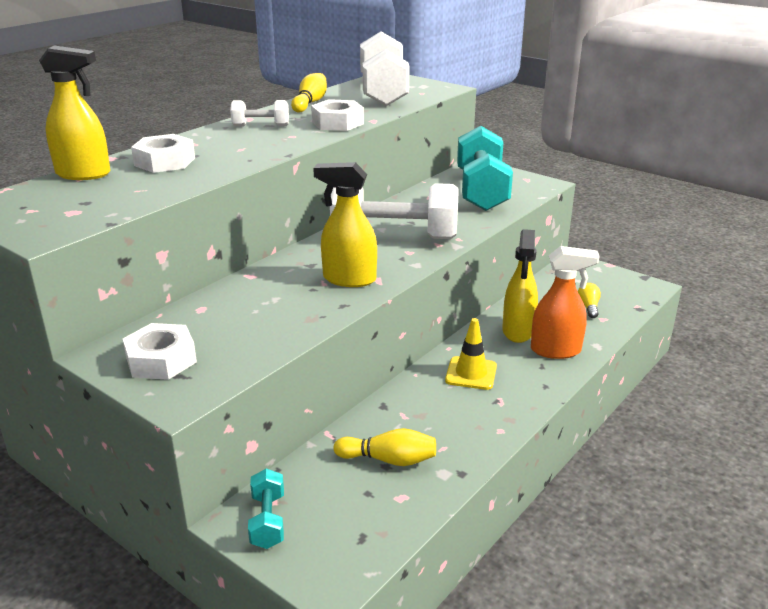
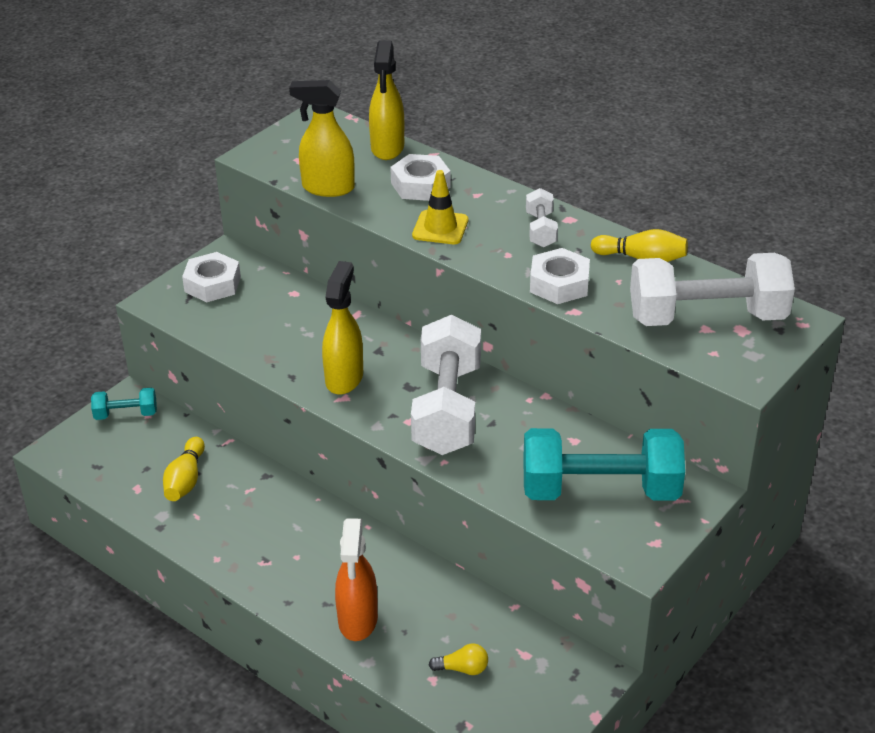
camera: 90 degrees right, 10 degrees up
(471, 373) = (315, 542): yellow traffic cone -> yellow traffic cone (440, 228)
(518, 331) = (401, 589): yellow spray bottle -> yellow spray bottle (327, 188)

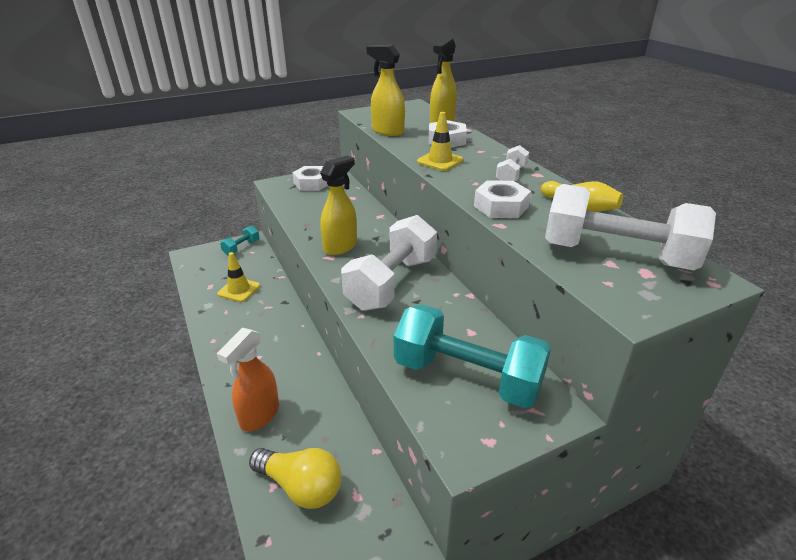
camera: 25 degrees right, 5 degrees down
(126, 414) = (241, 248): turquoise dumbbell -> turquoise dumbbell turned 75 degrees counterclockwise
(185, 480) = (239, 290): yellow bowling pin -> yellow traffic cone
(462, 668) = (301, 487): yellow light bulb -> yellow light bulb, size x2.02

